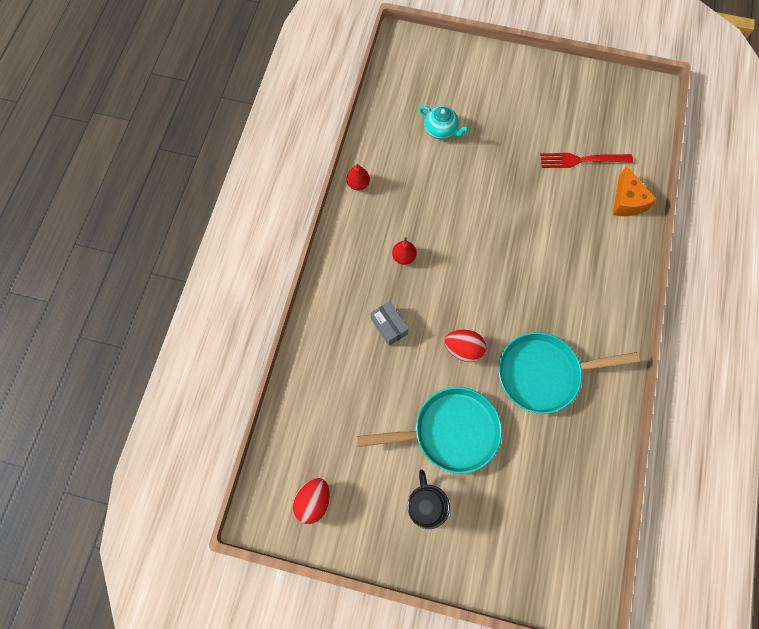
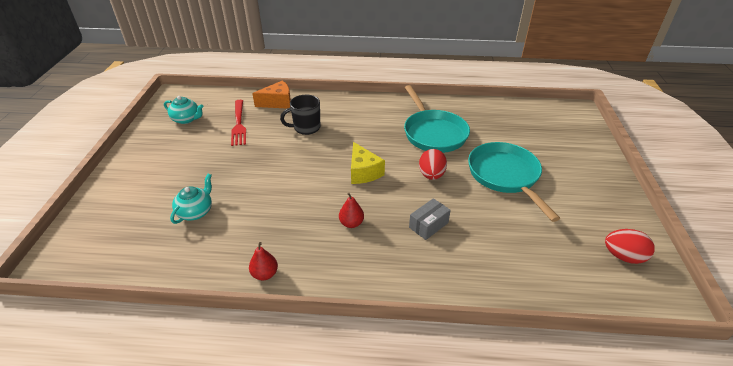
camera: 100 degrees left, 30 degrees down
(425, 505) = (572, 184): black mug -> black mug (306, 128)
(478, 279) = (363, 172): none -> yellow cheese
(595, 108) = (186, 119): none -> turquoise teapot

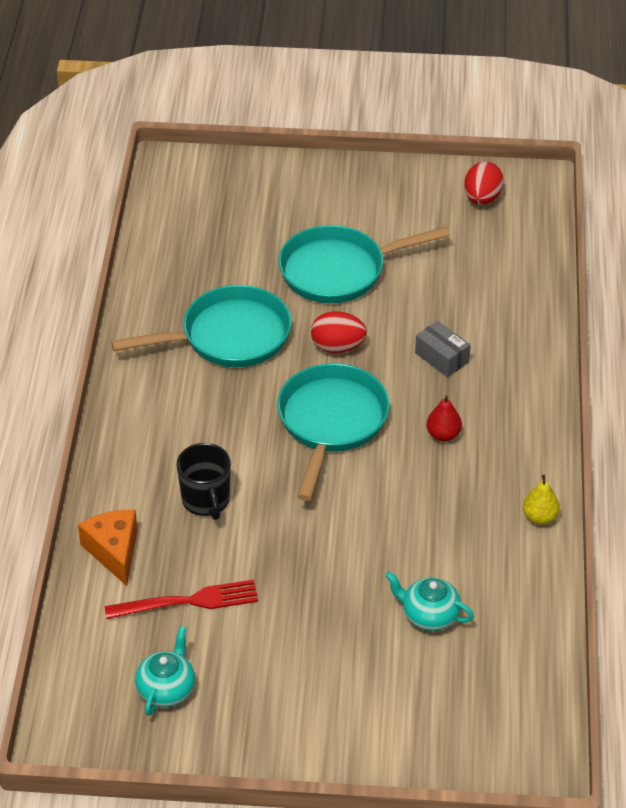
camera: 90 degrees left, 5 degrees up
(265, 274) = (540, 517): red pear -> yellow pear
(363, 172) = (331, 423): yellow cheese -> turquoise pan

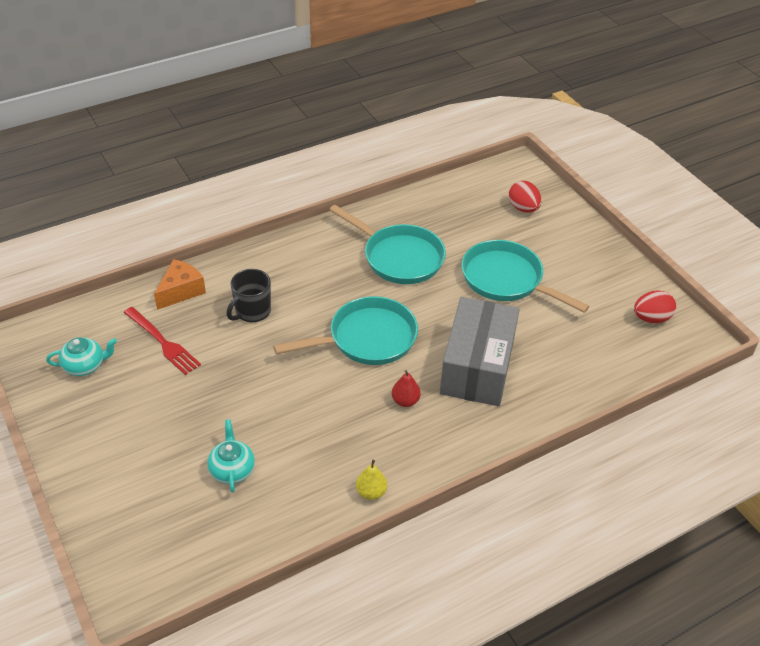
camera: 55 degrees right, 0 degrees up
(337, 347) = (437, 310): red egg -> red egg (523, 208)
(442, 357) = (477, 367): grey box -> grey box, size x2.37

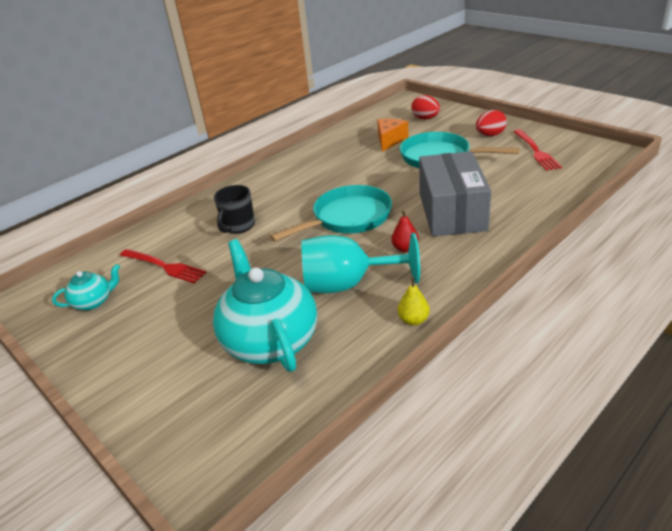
camera: 10 degrees left, 10 degrees down
(181, 291) = (168, 229): orange cheese -> orange cheese (390, 140)
(232, 470) = (270, 341): turquoise teapot -> turquoise teapot, size x2.09
(329, 428) = (347, 284): none -> turquoise goblet
(399, 257) = (346, 165): turquoise pan -> none
(617, 307) = (536, 151): none -> red fork
(651, 318) = (567, 151): red egg -> red egg (490, 135)

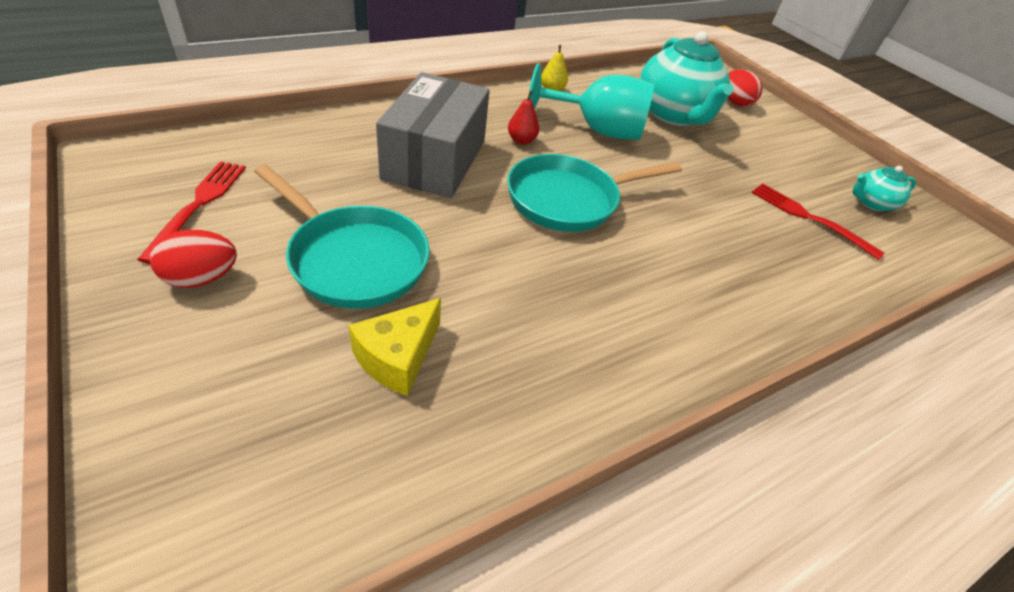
camera: 175 degrees left, 10 degrees up
(238, 226) = (725, 244): black mug -> none
(390, 140) = (398, 357): orange cheese -> yellow cheese
(425, 118) = (242, 418): red egg -> red egg (735, 102)

